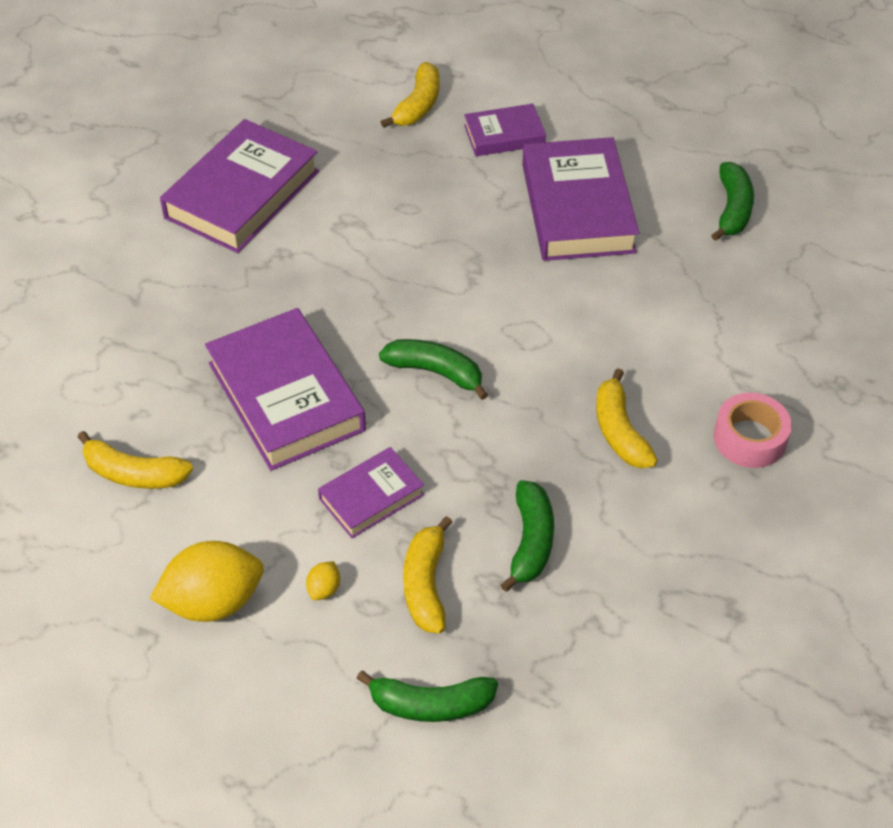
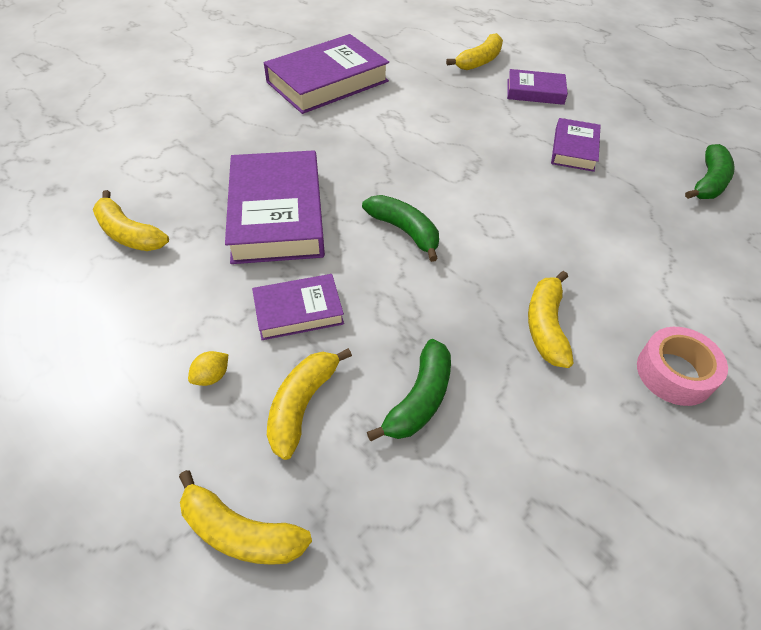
camera: 20 degrees right, 0 degrees up
(213, 601) = (115, 354): yellow lemon -> none
(430, 704) = (240, 532): green banana -> yellow banana
(577, 208) = (574, 149): purple book -> purple book, size x0.54

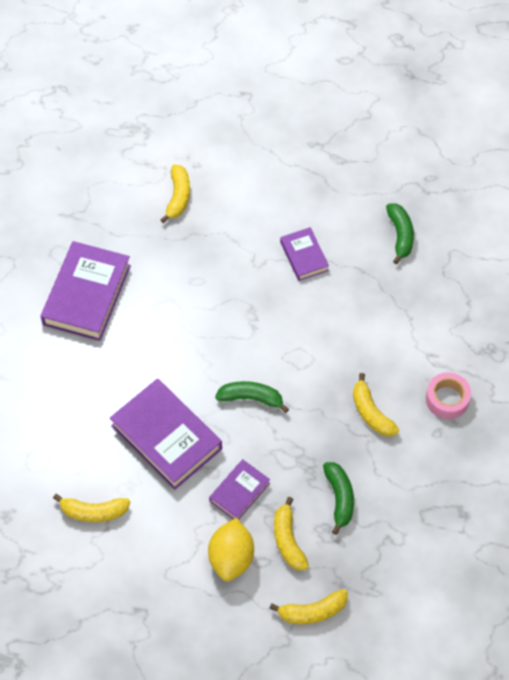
camera: 35 degrees left, 10 degrees up
(212, 376) = (231, 557): yellow lemon -> yellow lemon, size x2.37
(535, 92) = (241, 209): purple book -> none

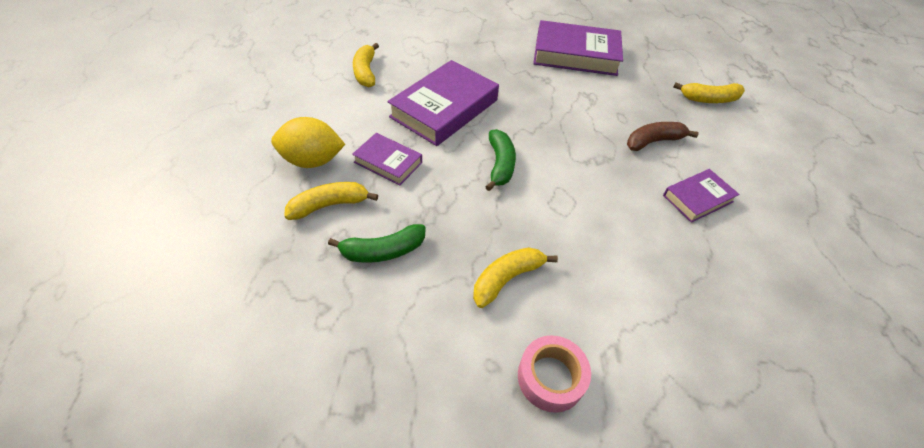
camera: 80 degrees right, 10 degrees down
(233, 265) = (653, 141): none -> brown banana
(312, 611) = (236, 232): yellow banana -> none
(400, 235) = (790, 299): green banana -> none

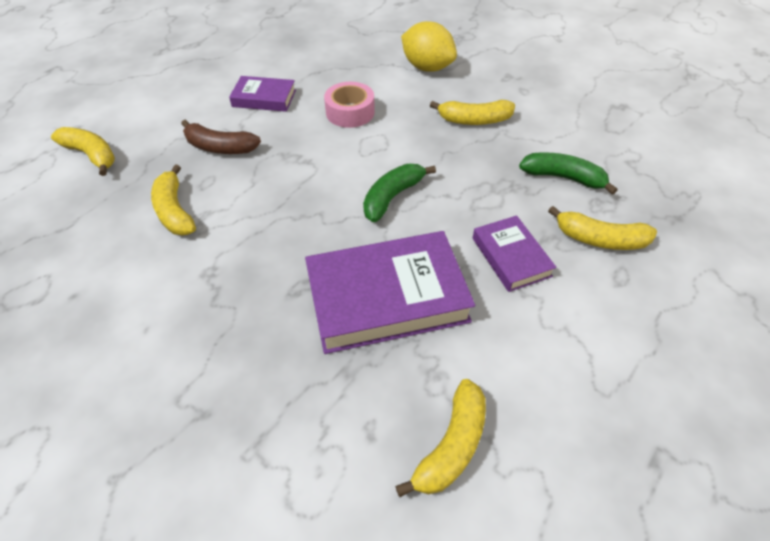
camera: 140 degrees left, 0 degrees up
(312, 161) = (604, 303): yellow lemon -> yellow lemon (427, 67)
(550, 377) = (492, 73): pink tape -> pink tape (350, 112)
(575, 54) = (109, 293): purple book -> none
(610, 95) = (175, 211): none -> yellow banana

